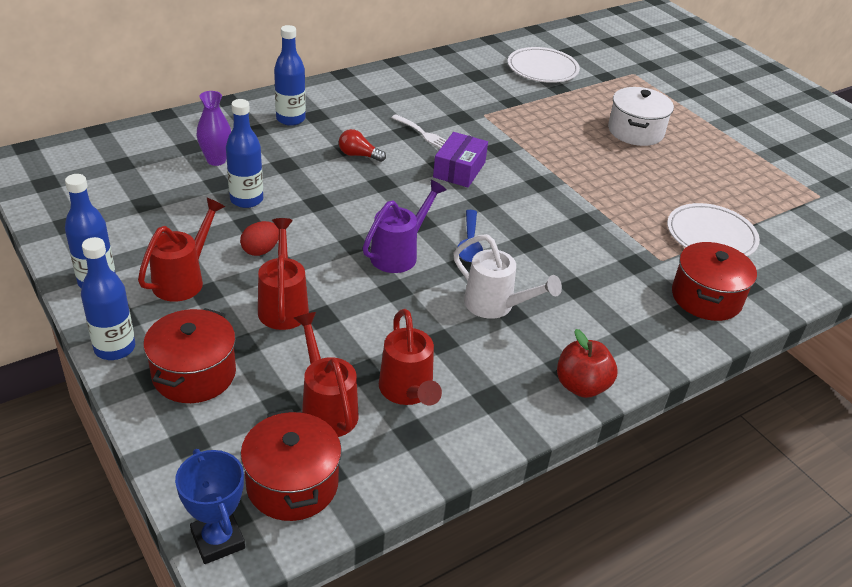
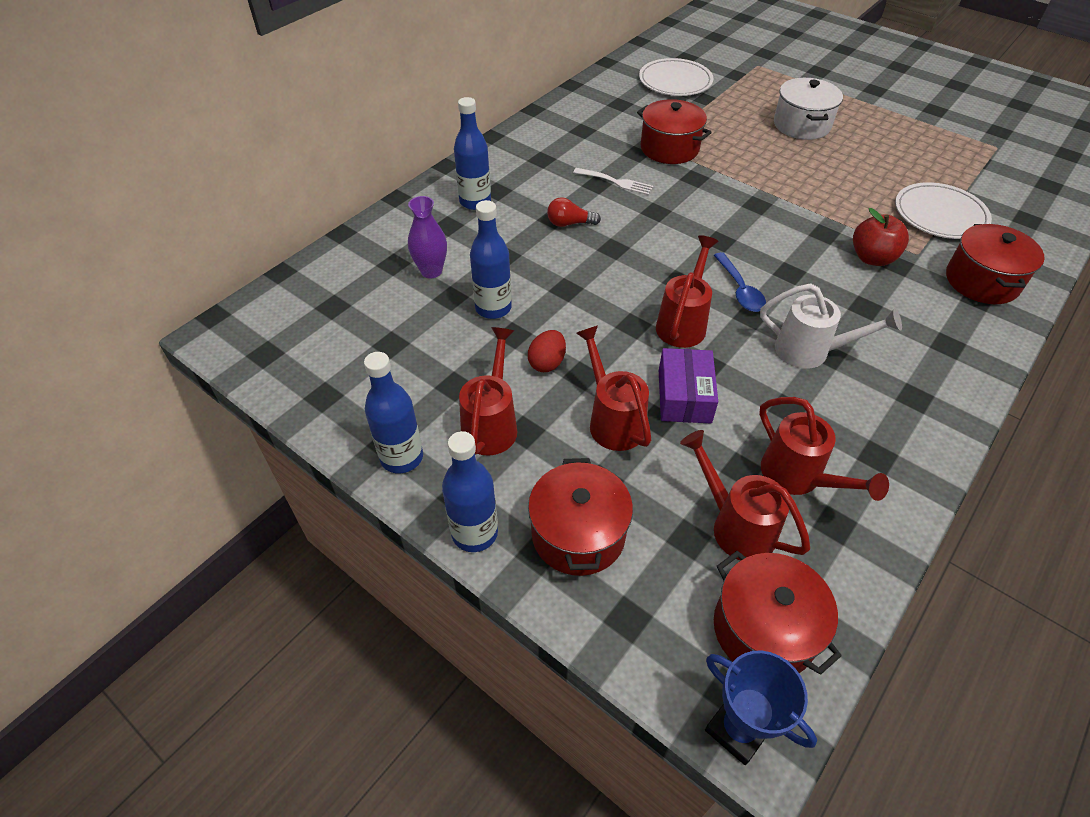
camera: 15 degrees left, 10 degrees up
(399, 254) = (683, 323): purple watering can -> red watering can
(459, 170) = (675, 212): purple box -> purple box (684, 396)
(494, 120) = (669, 148): none -> red pot
(581, 386) = (945, 413): red apple -> red apple (872, 258)

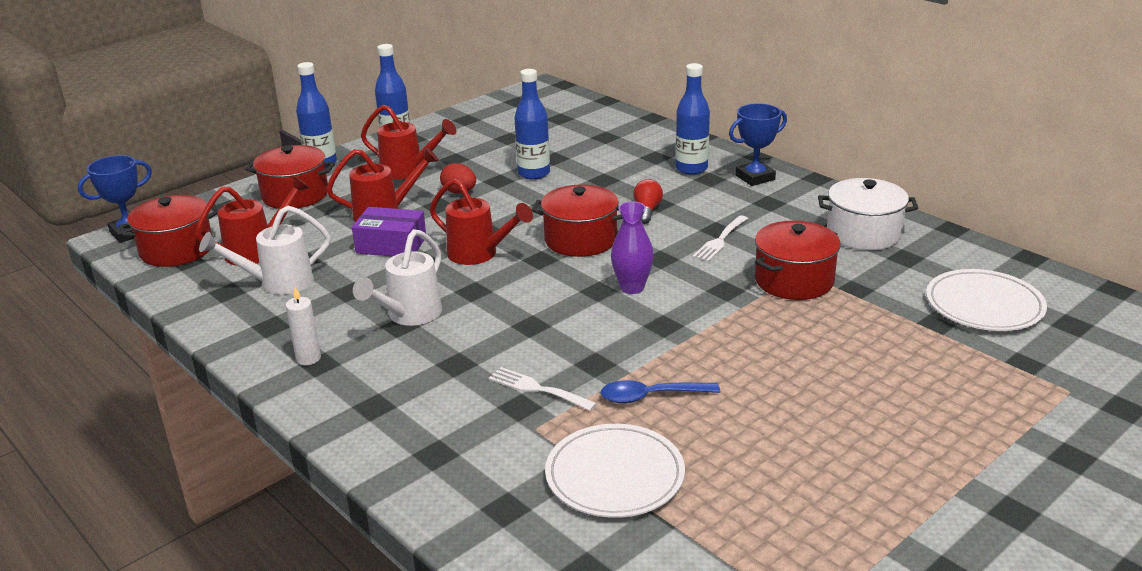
camera: 100 degrees right, 20 degrees down
(431, 271) = (590, 151): purple vase -> purple vase (632, 288)
(492, 166) = (755, 177): none -> blue trophy
(740, 290) = (513, 290): blue spoon -> blue spoon (651, 396)
(798, 477) = (278, 283): red watering can -> white watering can
(801, 125) = (866, 398): white pot -> white pot (863, 233)
(872, 258) = (537, 389): red apple -> white fork
(913, 407) = (308, 358): none -> white candle
(981, 281) = (464, 468): red pot -> red pot (580, 240)

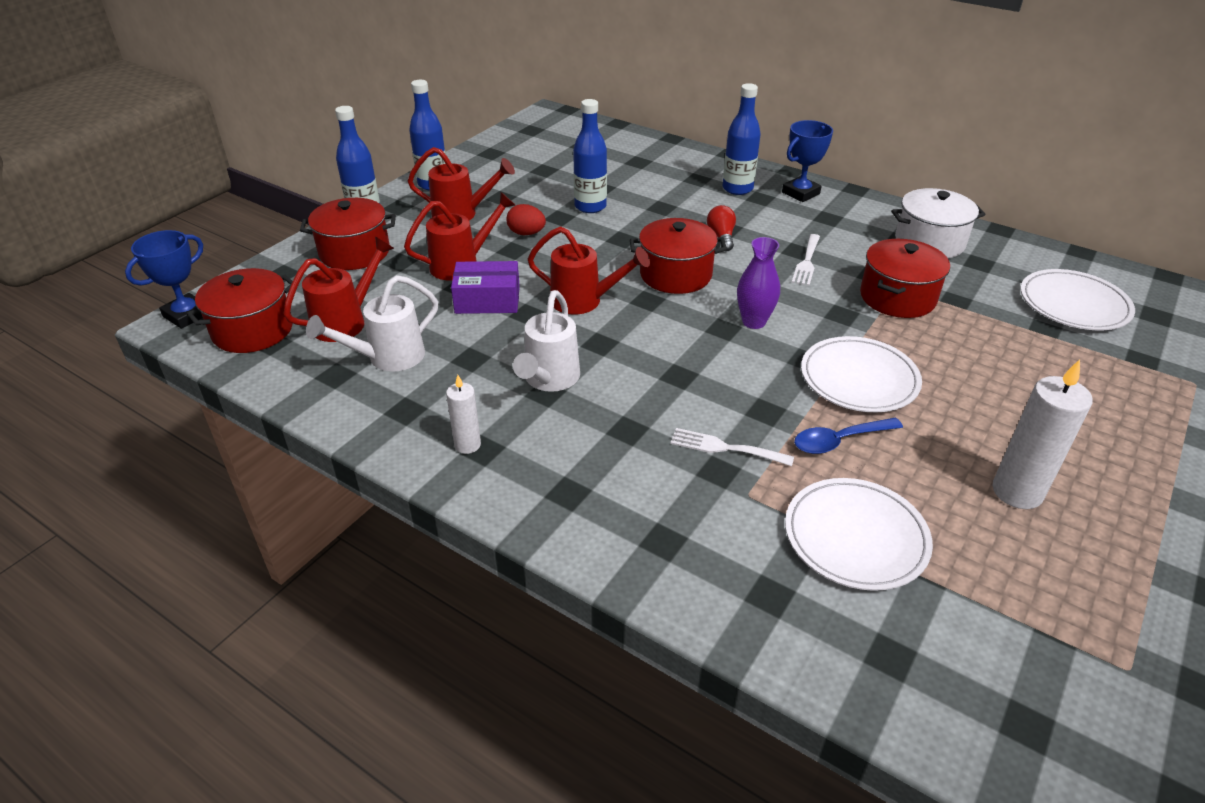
camera: 15 degrees left, 10 degrees up
(705, 347) = (859, 378): none -> white plate
(801, 460) = (1017, 492): none -> white candle

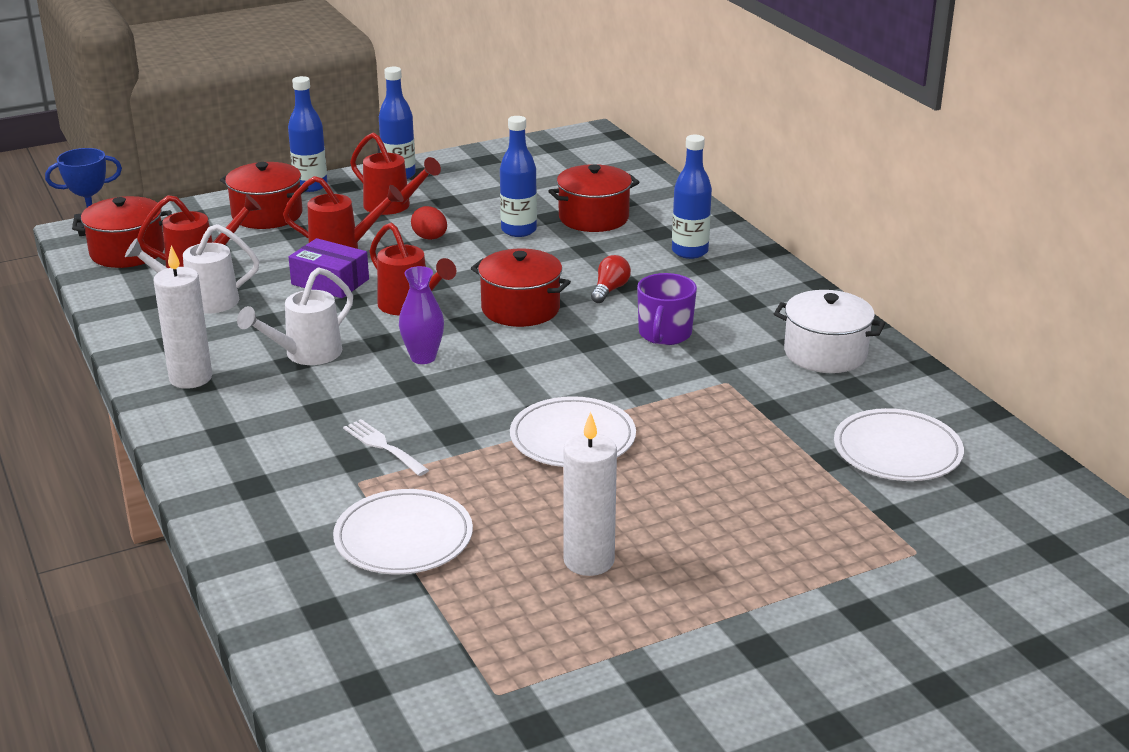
camera: 30 degrees right, 10 degrees down
(467, 445) = (190, 378): white candle -> white candle, size x1.74
(754, 322) = (539, 366): purple vase -> purple vase (423, 358)
(800, 193) = (752, 273): blue trophy -> none
(807, 262) = (664, 334): white fork -> purple mug
(839, 441) = (486, 474): blue spoon -> none
(897, 297) = (712, 389): red pot -> red pot (593, 218)

